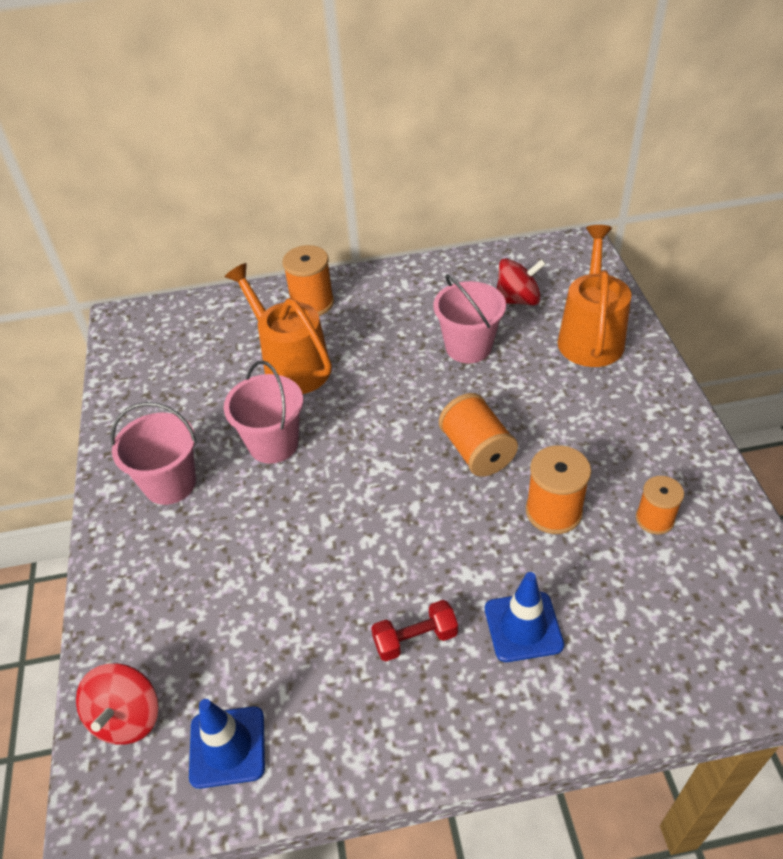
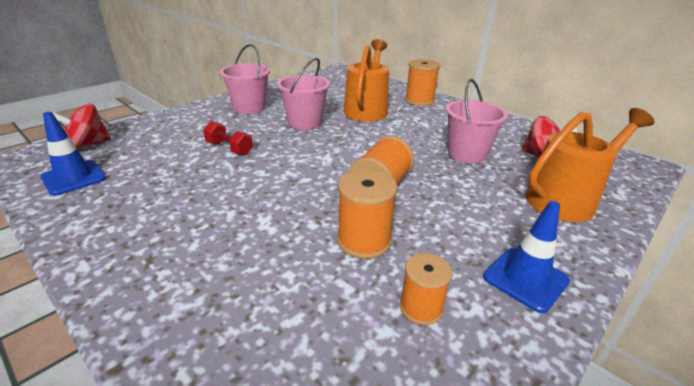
camera: 50 degrees right, 15 degrees down
(415, 639) = (189, 216): red dumbbell -> red dumbbell (229, 148)
(523, 627) = (232, 264): blue traffic cone -> blue traffic cone (525, 279)

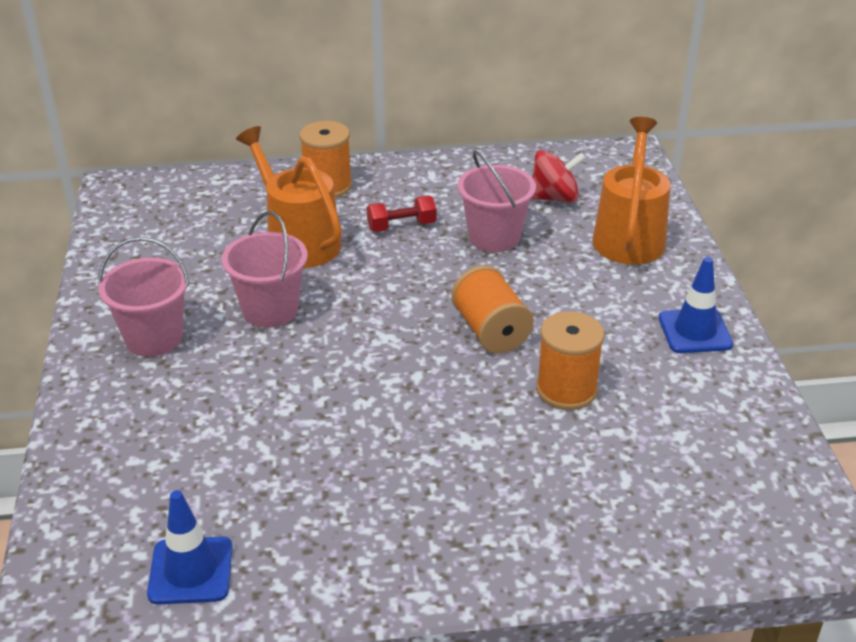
camera: 50 degrees left, 5 degrees up
(87, 145) = (86, 539): red spinning top -> none
(229, 148) = (268, 405): red dumbbell -> red dumbbell (401, 226)
(421, 308) = (674, 403): orange spool -> none

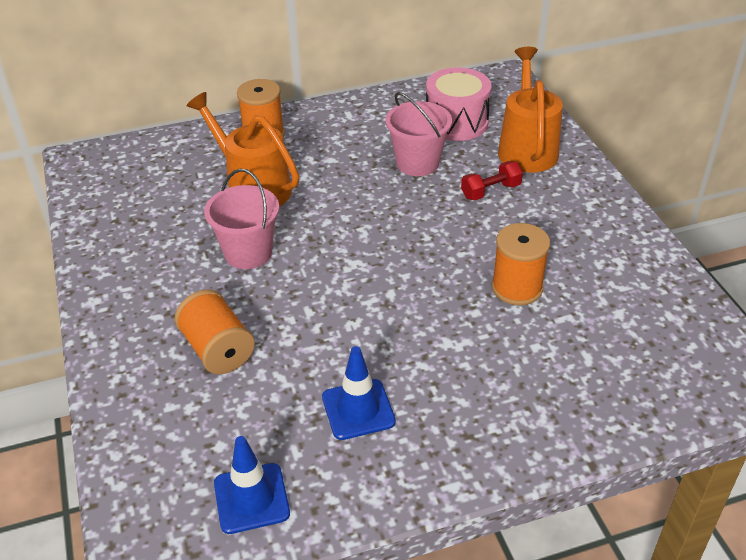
camera: 10 degrees left, 5 degrees up
(154, 338) = (154, 292): pink bucket -> none
(401, 226) = (337, 163): red dumbbell -> red dumbbell (490, 191)
(490, 331) = (440, 246): orange spool -> orange spool (218, 350)
(554, 198) = (456, 122): red spinning top -> pink drum
(695, 331) = (603, 223): blue traffic cone -> blue traffic cone (358, 409)

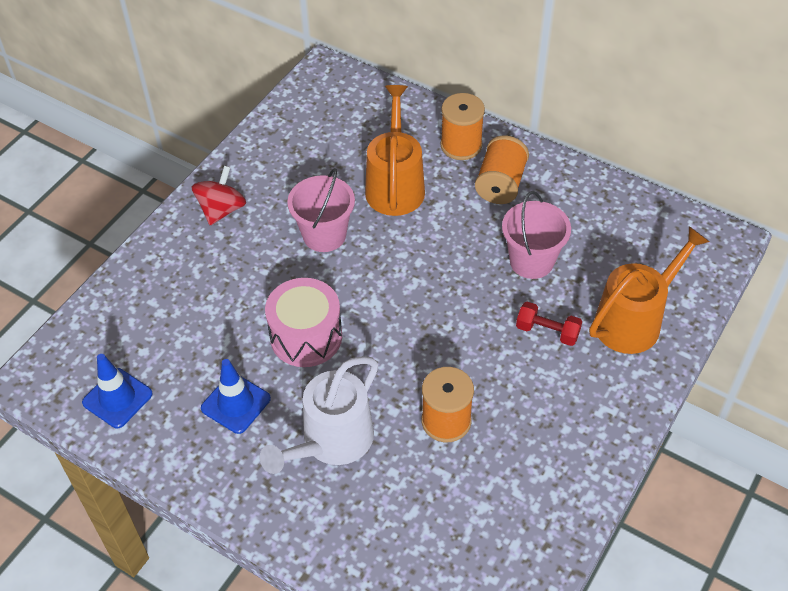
camera: 50 degrees right, 10 degrees up
(132, 299) = (221, 210): none -> red spinning top
(218, 350) = (220, 289): orange spool -> orange spool (500, 184)
(456, 122) = (615, 250): pink drum -> pink drum (306, 336)
(467, 367) = (331, 442): none -> white watering can

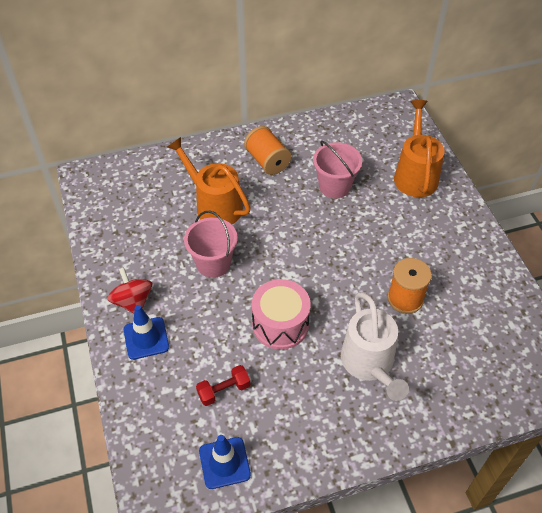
camera: 50 degrees left, 0 degrees up
(236, 403) = (294, 396): blue traffic cone -> blue traffic cone (146, 338)
(461, 145) = (220, 157): orange spool -> none
(547, 331) = (388, 213): red dumbbell -> red dumbbell (224, 390)

